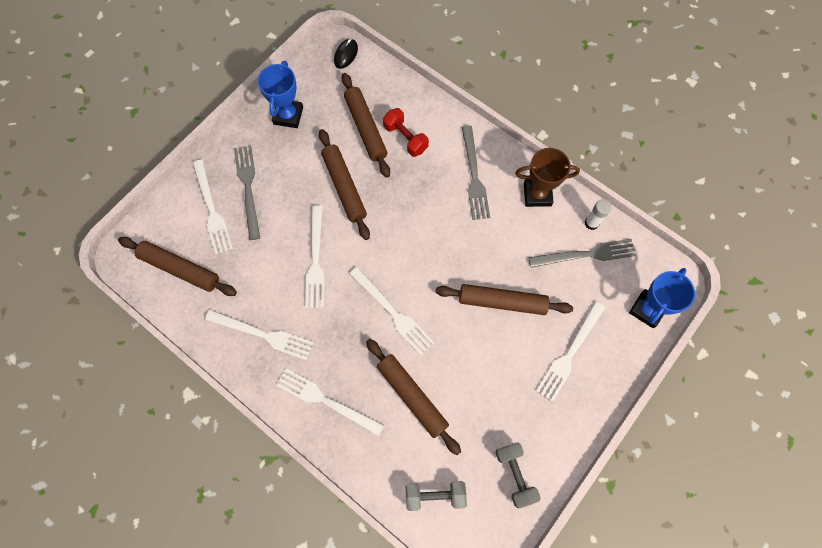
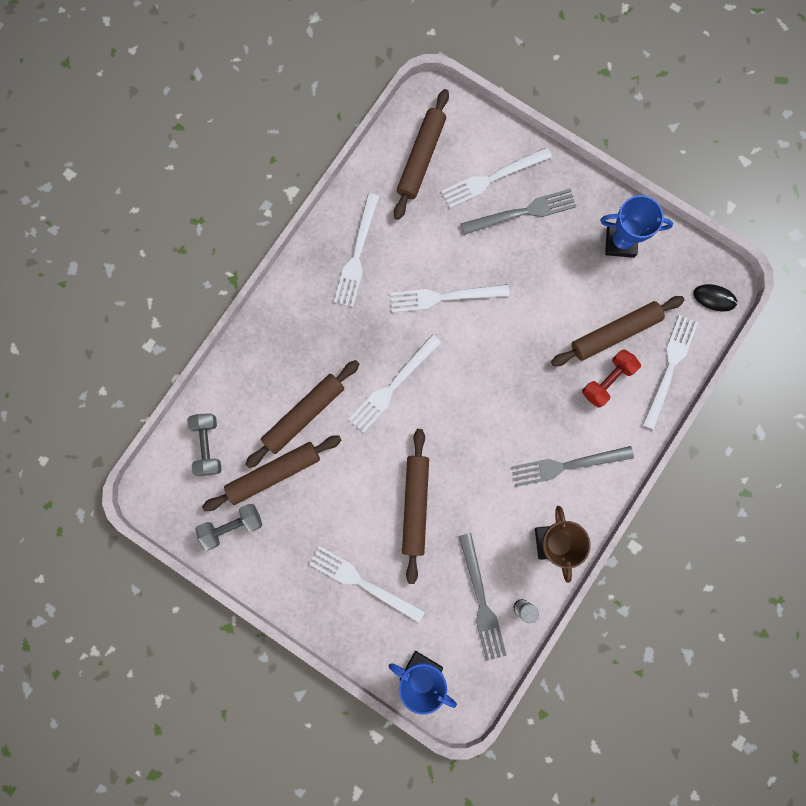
camera: 85 degrees right, 10 degrees up
(326, 401) = (293, 328): white fork -> white fork (669, 368)
(344, 187) = (536, 317): brown rolling pin -> brown rolling pin (273, 473)

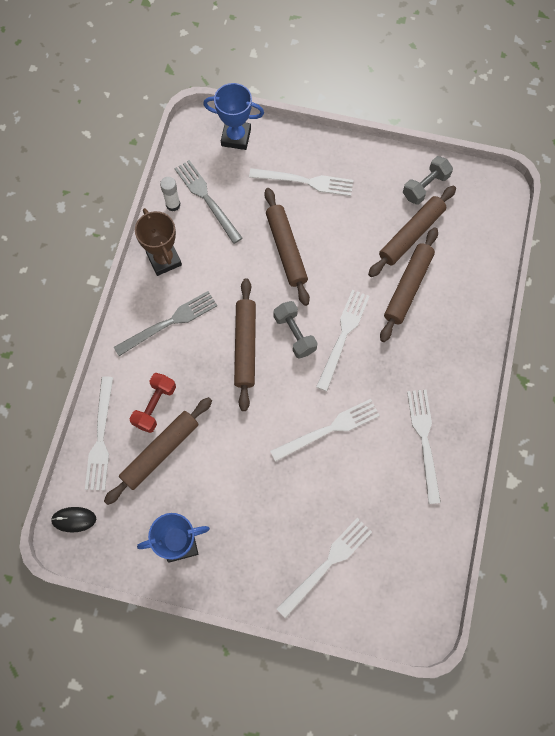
camera: 160 degrees right, 10 degrees down
(208, 446) = (474, 237): grey dumbbell -> grey dumbbell (294, 334)
(421, 158) = (404, 560): brown rolling pin -> brown rolling pin (245, 346)
(522, 212) = (285, 539): grey fork -> none

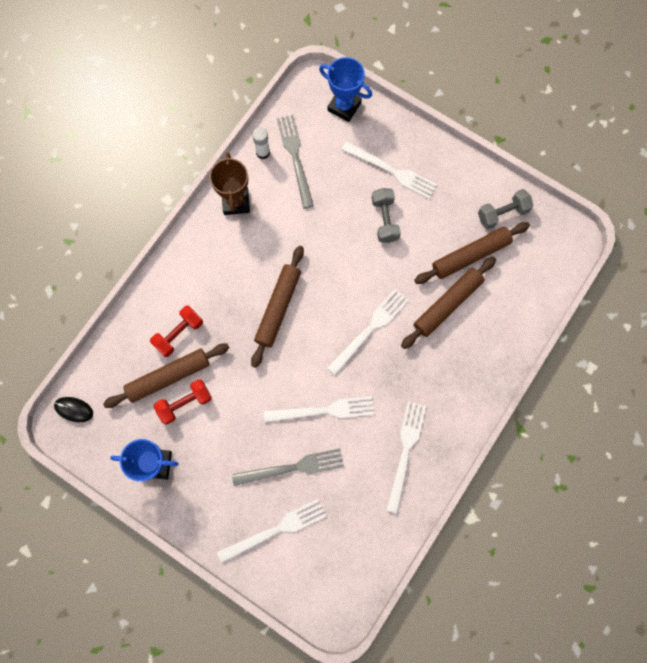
camera: 20 degrees right, 5 degrees up
(100, 437) = (122, 345): white fork -> none
(169, 323) = (219, 262): grey fork -> grey fork (292, 468)
(187, 472) = (185, 403): none -> red dumbbell
(286, 249) = (349, 230): brown rolling pin -> none
(294, 334) = (326, 312): grey dumbbell -> grey dumbbell (384, 220)

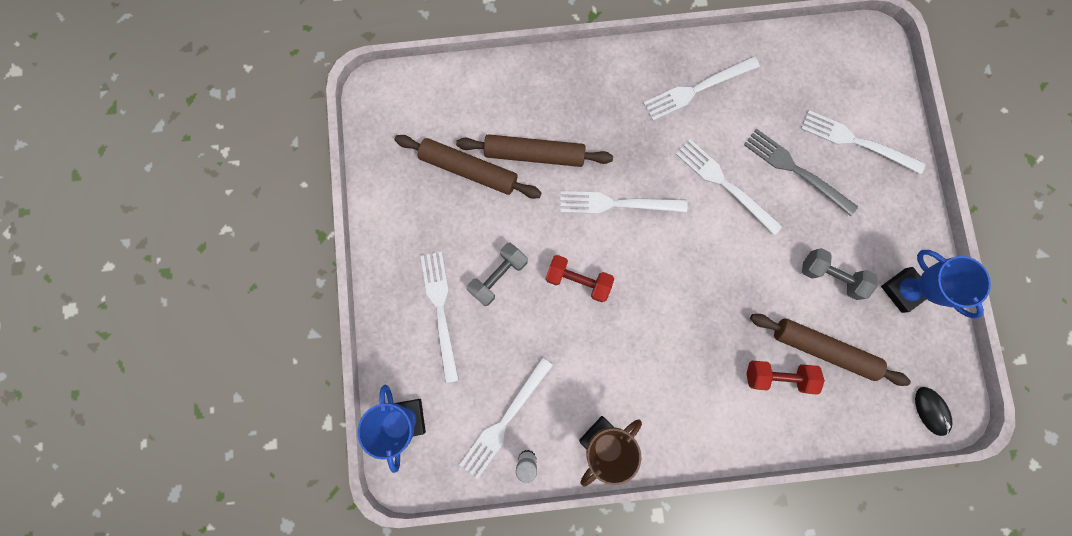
camera: 130 degrees left, 5 degrees up
(185, 403) = (831, 312): red dumbbell -> red dumbbell (578, 280)
(278, 308) = (670, 304): brown rolling pin -> none
(295, 158) = (505, 420): grey fork -> white fork
(502, 213) = (401, 173): grey dumbbell -> grey dumbbell (830, 276)

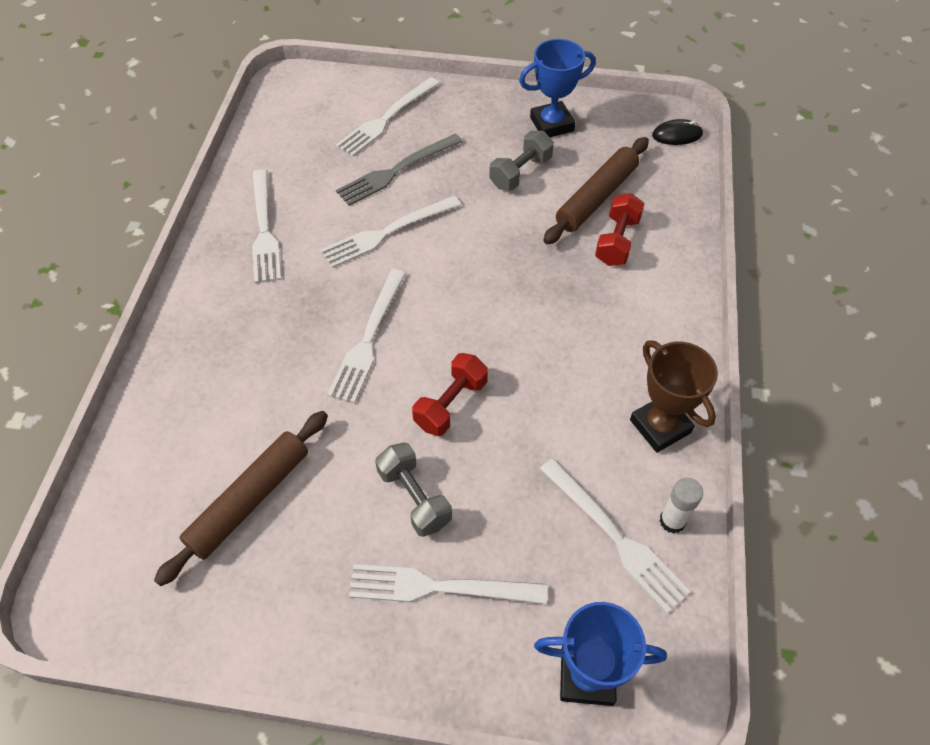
camera: 75 degrees left, 25 degrees down
(534, 154) = (264, 414): brown rolling pin -> none

